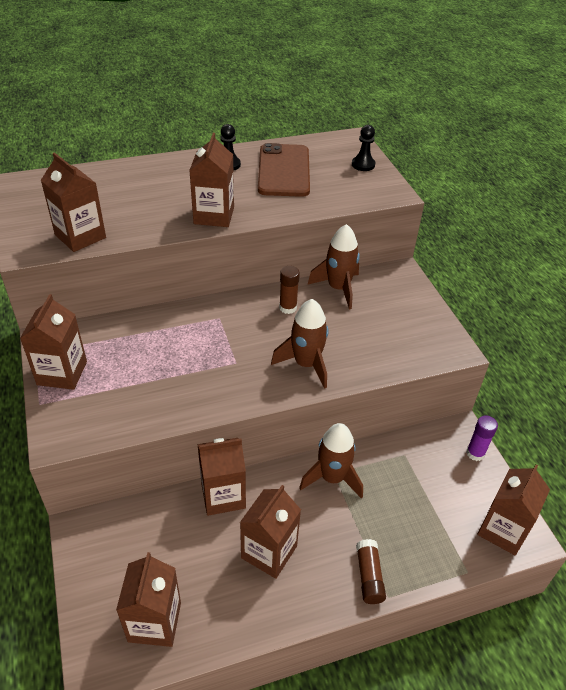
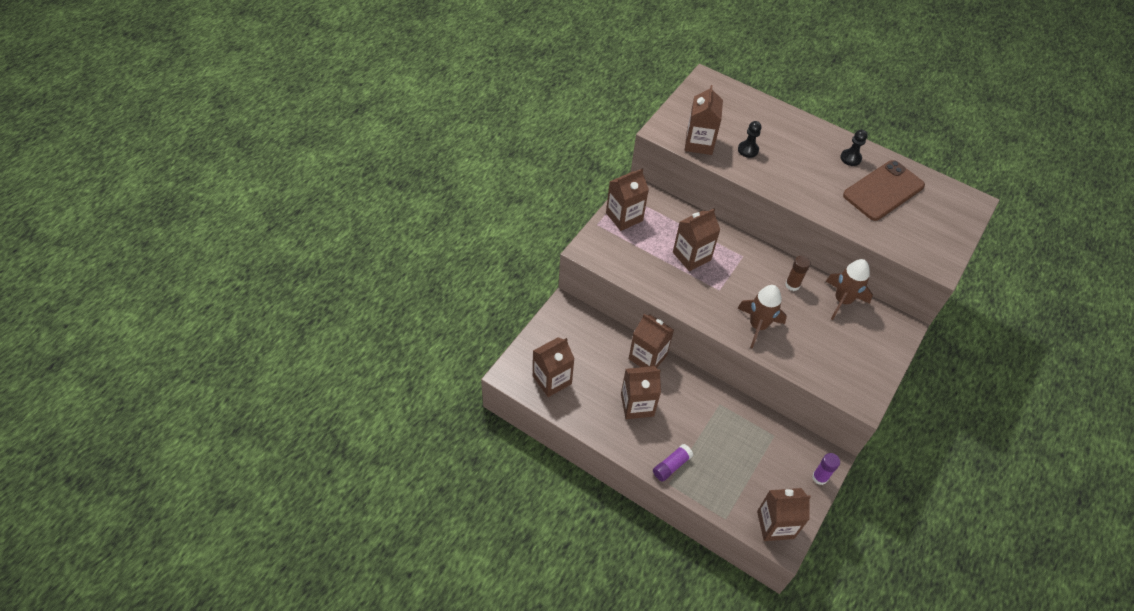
camera: 50 degrees right, 10 degrees up
(214, 215) = (792, 188): brown carton -> brown carton (691, 256)
(332, 478) = (715, 405): brown rocket -> none
(363, 165) = (950, 229): black pawn -> black pawn (748, 150)
(369, 576) = (671, 466): brown glue stick -> purple glue stick

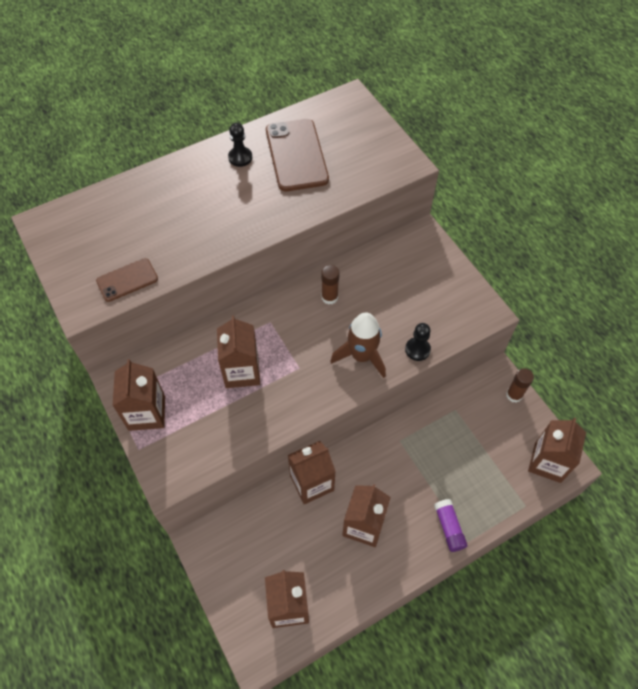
camera: 60 degrees left, 5 degrees up
(699, 143) = (127, 280): brown carton -> brown phone
(748, 150) = (169, 239): black pawn -> black pawn (417, 349)
(819, 477) = (514, 395): purple glue stick -> brown glue stick
(842, 300) = (370, 265): brown rocket -> none

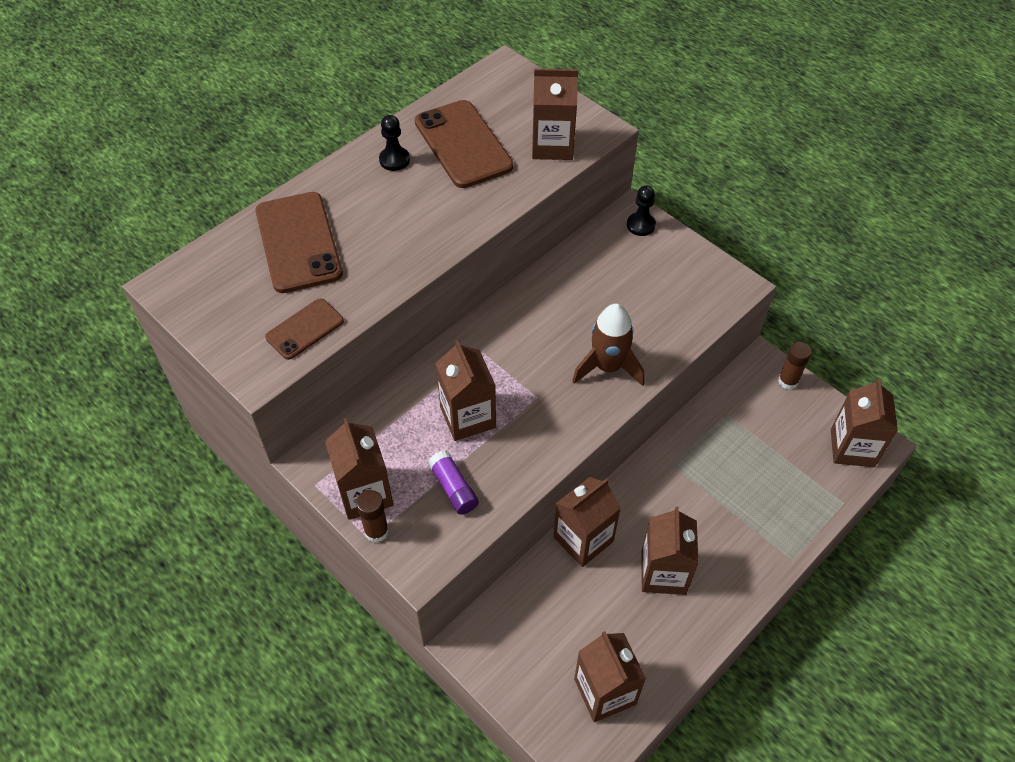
camera: 15 degrees left, 5 degrees down
(146, 209) = (298, 242): none -> brown phone
(329, 297) = (545, 308): brown glue stick -> brown glue stick (376, 531)
(365, 170) = (552, 145): none -> brown carton
(417, 349) = (671, 345): black pawn -> black pawn (640, 225)
(449, 527) = (765, 550): purple glue stick -> purple glue stick (453, 488)

